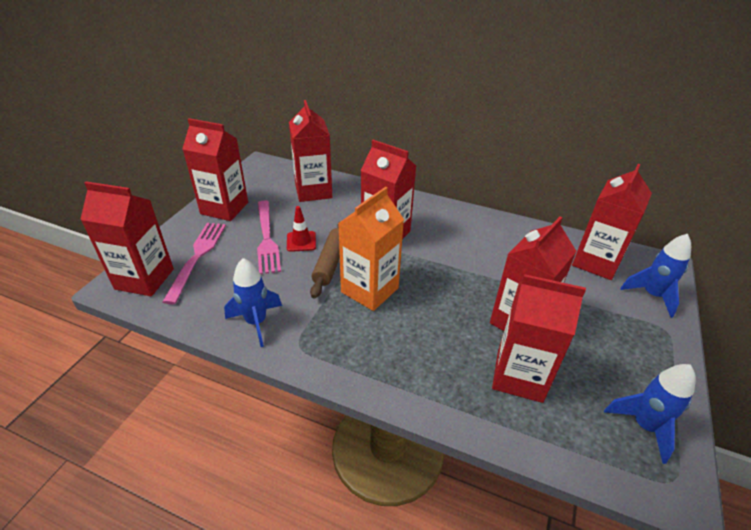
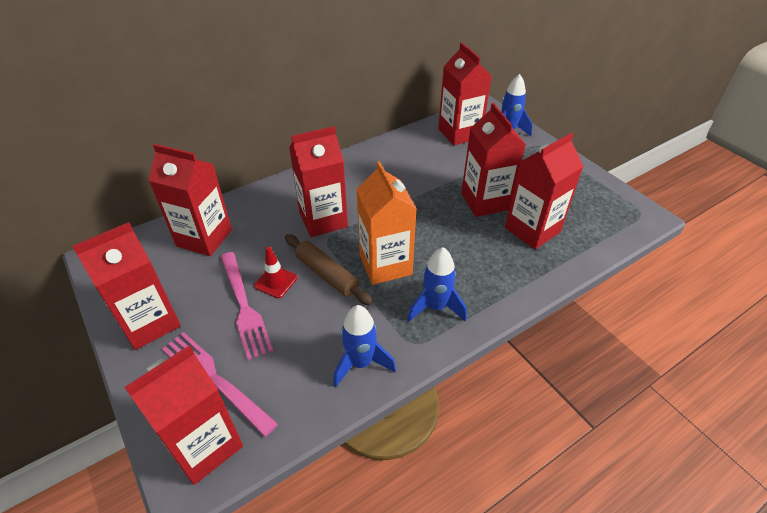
camera: 55 degrees left, 5 degrees up
(267, 239) = (244, 307): pink fork -> pink fork turned 45 degrees clockwise
(644, 426) = (601, 200): blue rocket -> blue rocket (435, 307)

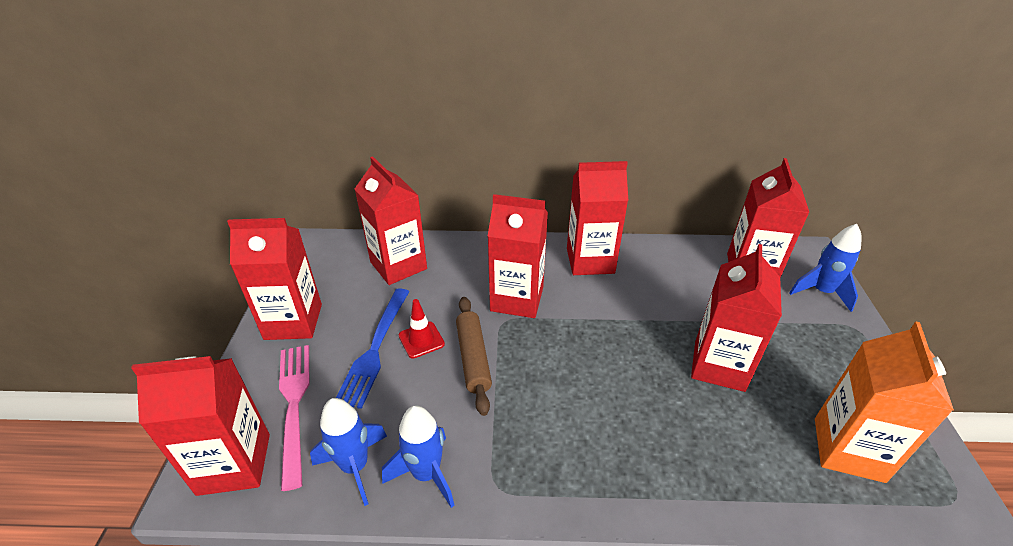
camera: 35 degrees right, 5 degrees down
(244, 307) = (375, 349): pink fork -> blue fork
(385, 265) = (540, 380): orange carton -> orange carton (848, 449)
(435, 307) = (555, 460): blue rocket -> blue rocket (355, 466)
(532, 230) = (756, 433): red carton -> red carton (590, 261)

